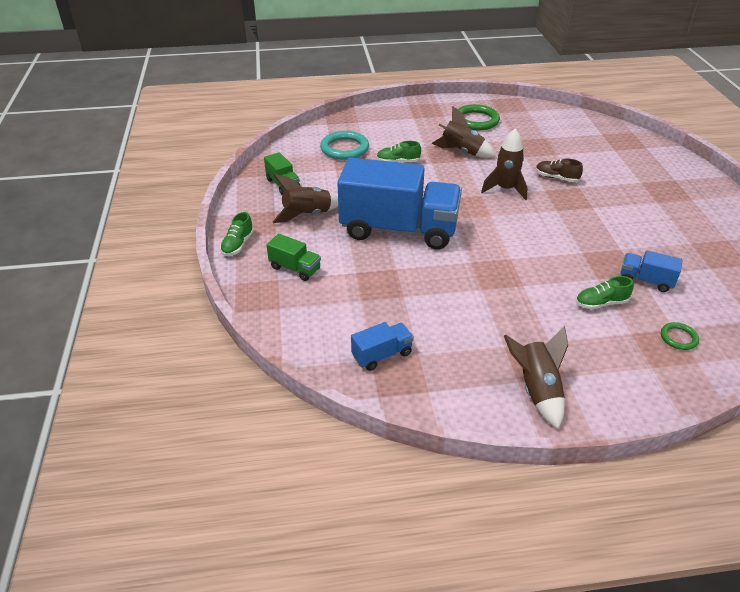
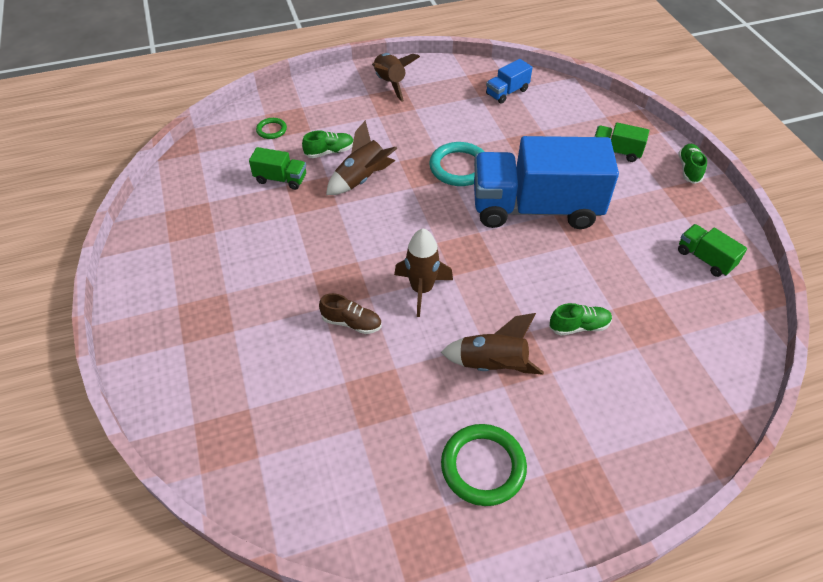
camera: 170 degrees right, 10 degrees up
(307, 215) = (645, 215): brown rocket -> brown rocket (362, 179)
(344, 148) = (669, 346): turquoise ring -> turquoise ring (459, 167)
(645, 280) = (281, 179): blue truck -> green truck

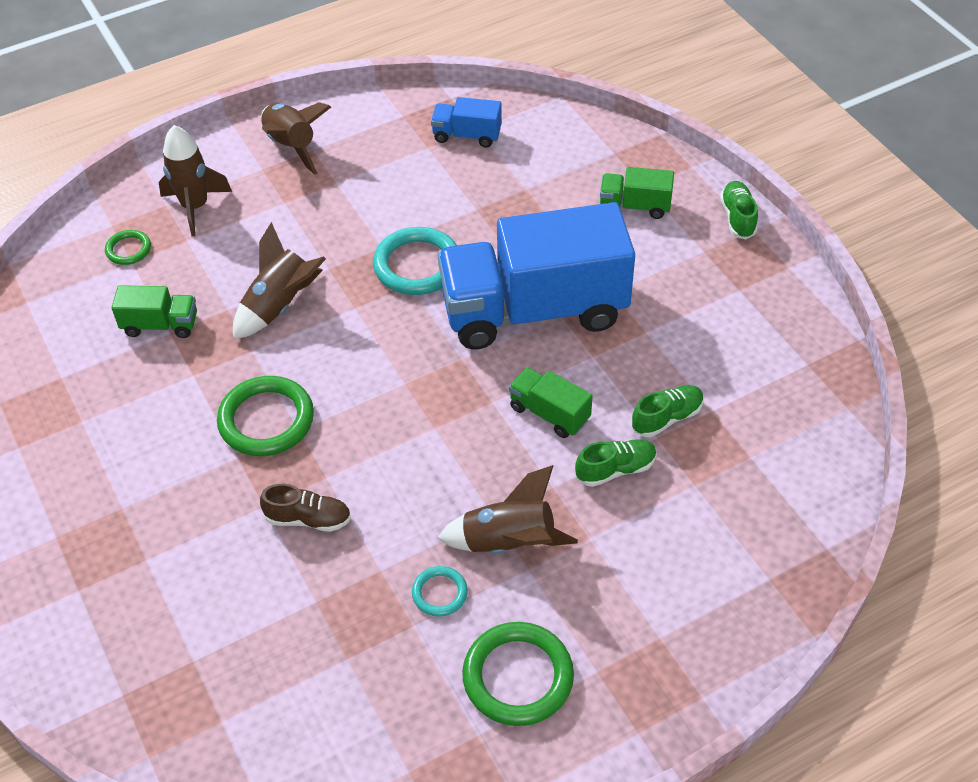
camera: 10 degrees left, 0 degrees up
(329, 152) = (223, 271): green shoe -> green shoe (667, 418)
(337, 251) = (266, 420): none -> green ring
(422, 289) = (396, 455): brown rocket -> brown rocket (195, 207)
(435, 392) = (439, 593): none -> turquoise ring
(507, 92) = (467, 135): blue truck -> blue truck turned 60 degrees clockwise
(705, 259) = (770, 346): green truck -> green truck (549, 413)

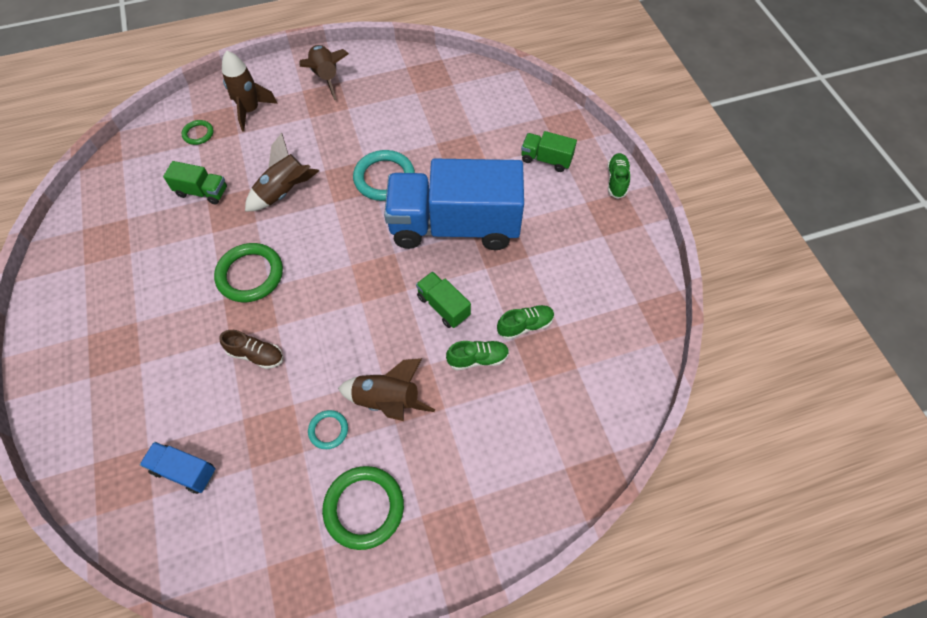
camera: 10 degrees right, 10 degrees up
(467, 135) = (445, 88): blue truck -> blue truck (184, 471)

